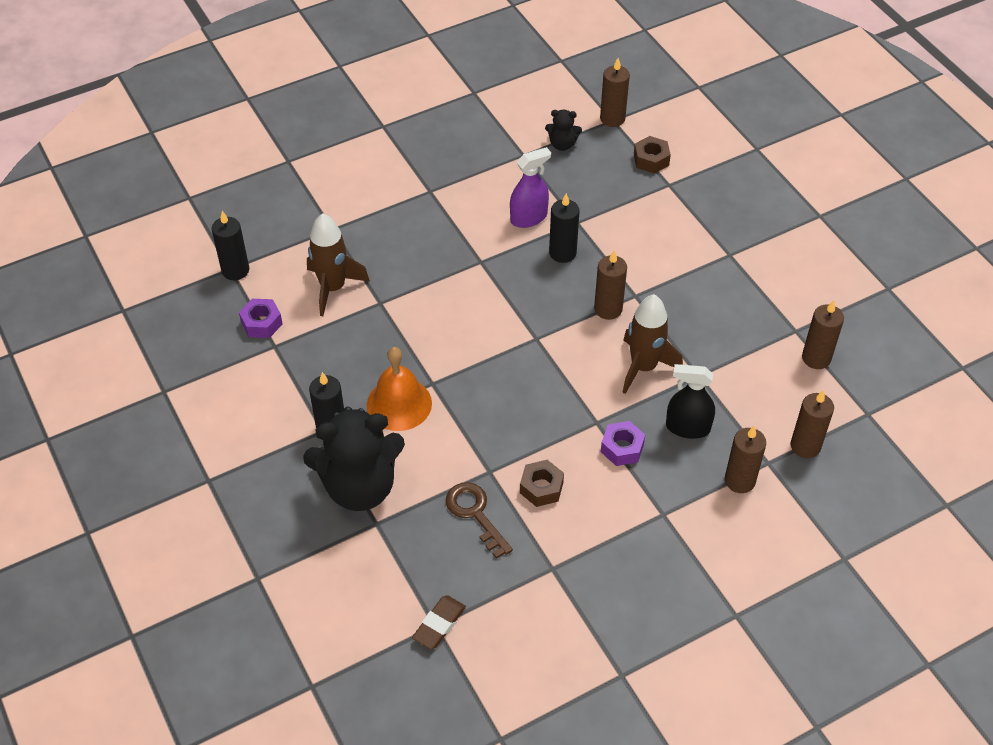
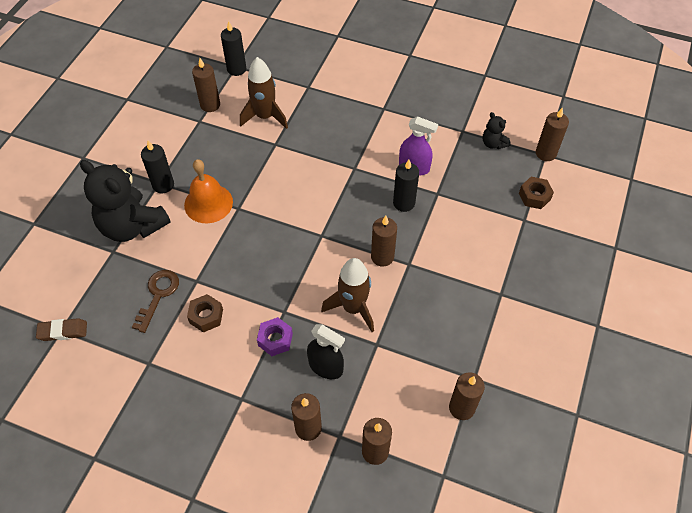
camera: 50 degrees right, 5 degrees up
(261, 323) = (210, 105): purple nut -> brown candle
(687, 427) = (326, 366): black spray bottle -> black spray bottle turned 150 degrees clockwise

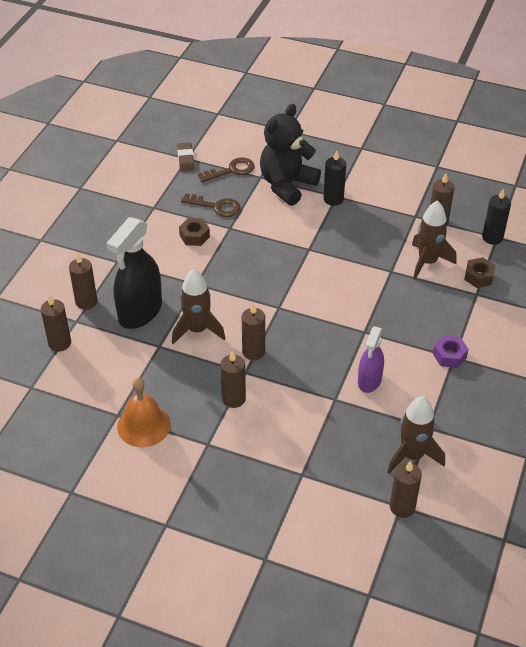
camera: 90 degrees right, 10 degrees down
(95, 280) = (232, 170): none -> brown key
(208, 203) = (314, 229): orange bell -> orange bell (144, 425)
(275, 340) = (169, 279): purple nut -> purple nut (449, 356)
(326, 366) = (140, 312): black spray bottle -> black spray bottle, size x1.68
(404, 203) = (320, 370): black candle -> none
(461, 408) = (90, 404): brown candle -> brown candle (233, 399)
(493, 143) = (412, 455): black teddy bear -> brown rocket
(534, 196) = (335, 488): brown nut -> brown nut (478, 277)

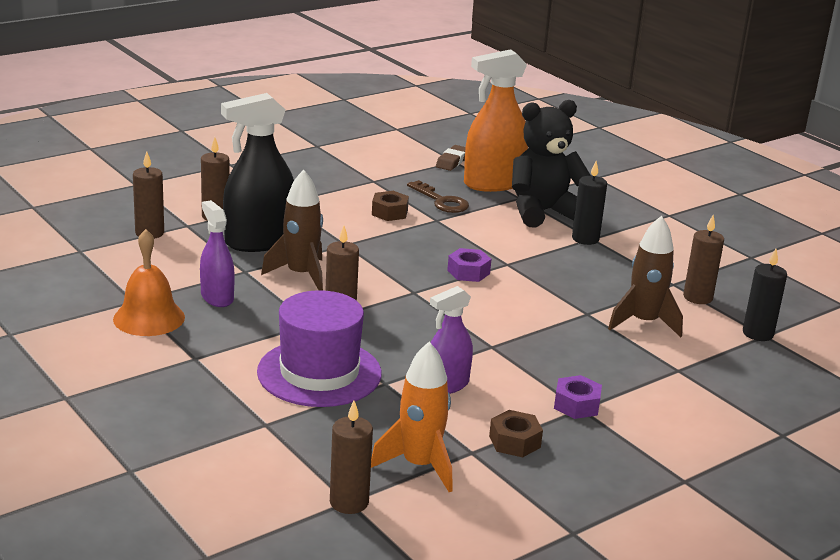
camera: 30 degrees right, 20 degrees down
(166, 381) = (217, 297): none -> purple spray bottle
(232, 170) = (493, 183): brown key -> orange spray bottle
(233, 399) = (270, 337): brown candle -> none
(291, 413) = (319, 373): none -> purple hat
(293, 270) = (468, 272): none -> purple nut
(412, 455) = (419, 465): brown rocket -> orange rocket
(478, 277) = (699, 357): brown nut -> brown nut (514, 442)

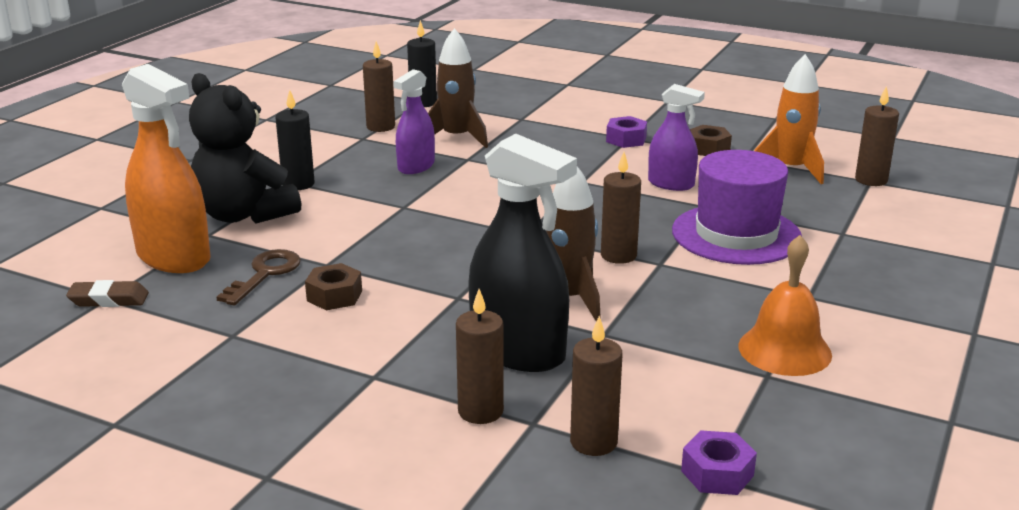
camera: 115 degrees left, 0 degrees up
(217, 297) = (685, 328): purple spray bottle -> purple spray bottle (416, 166)
(468, 272) = (447, 219): purple nut -> purple nut (717, 473)

